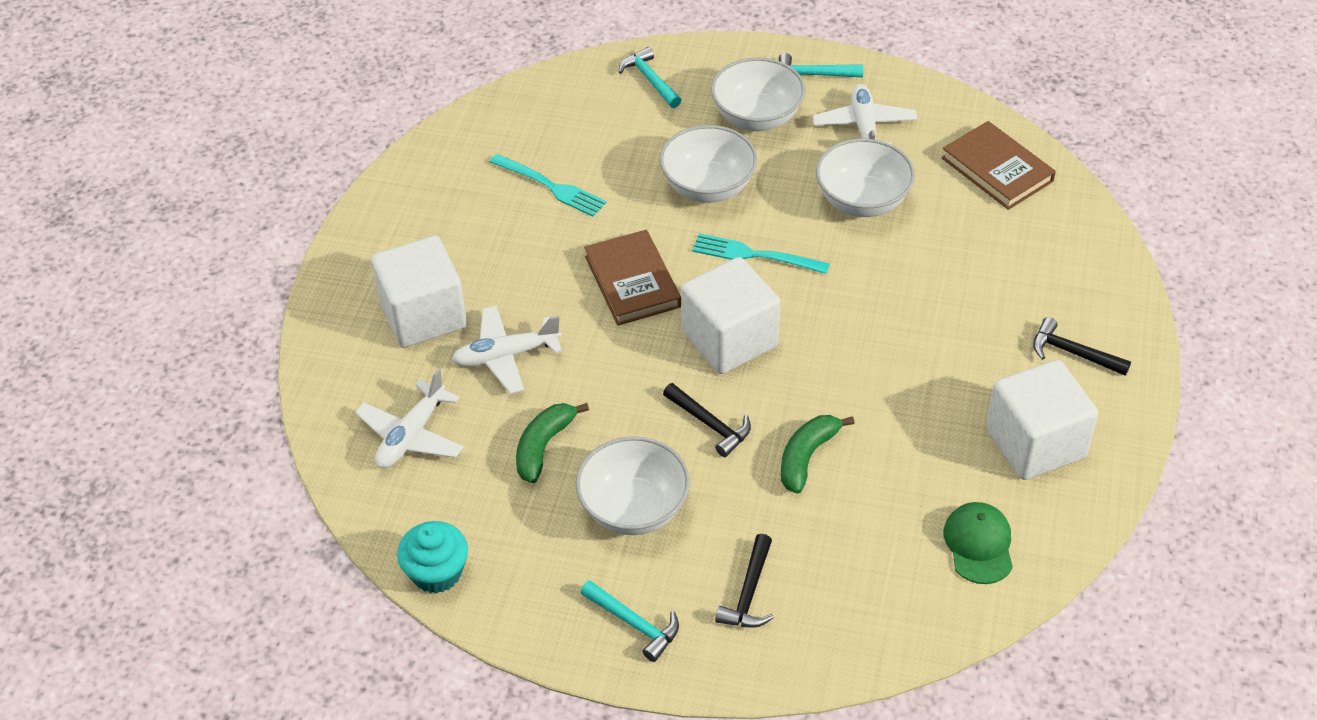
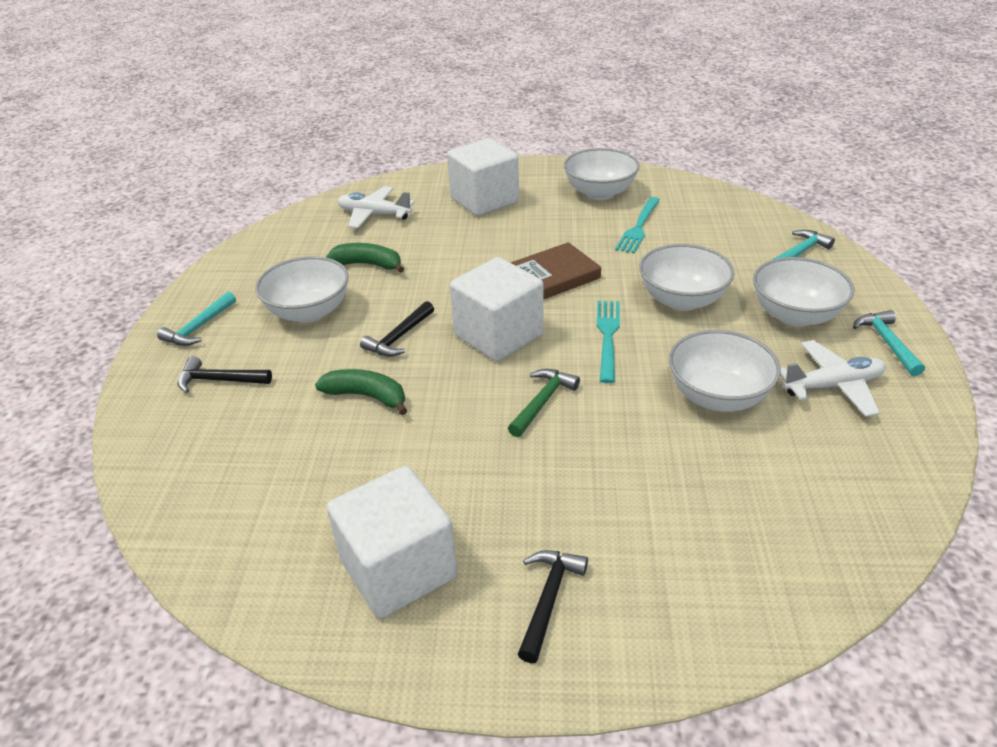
camera: 80 degrees right, 10 degrees down
(437, 572) = (257, 242): turquoise cupcake -> none
(453, 202) = (600, 193): none -> white bowl
(506, 356) = (454, 236): white plane -> none
(845, 321) = (542, 402): none -> green hammer
(979, 544) = (257, 528): green cap -> none
(997, 169) = (837, 502): brown book -> none

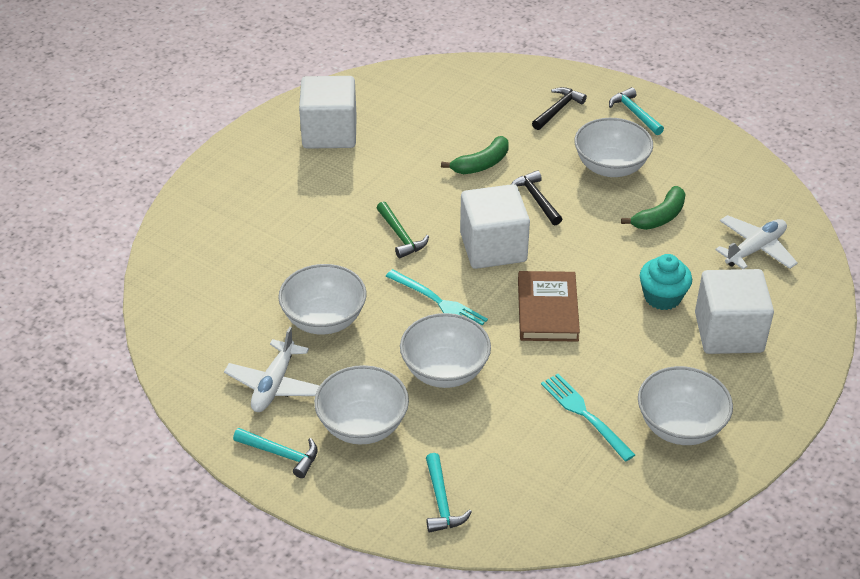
camera: 120 degrees right, 5 degrees up
(474, 234) = (662, 297): none -> turquoise cupcake
(548, 599) = (259, 173): black hammer -> none

